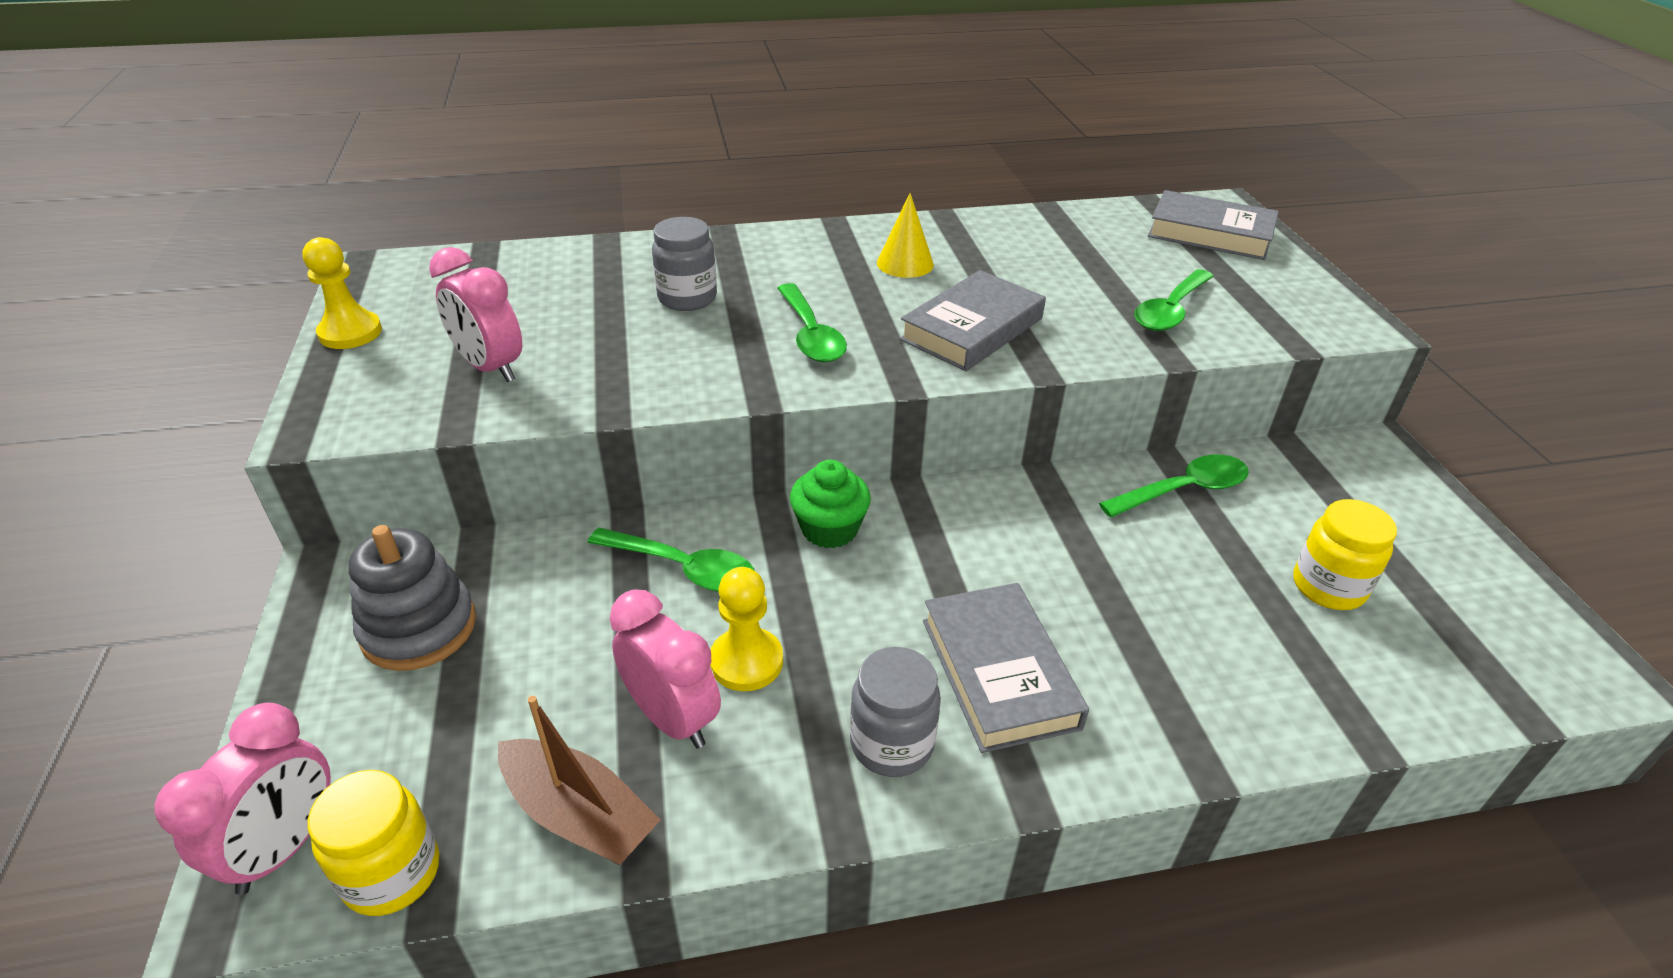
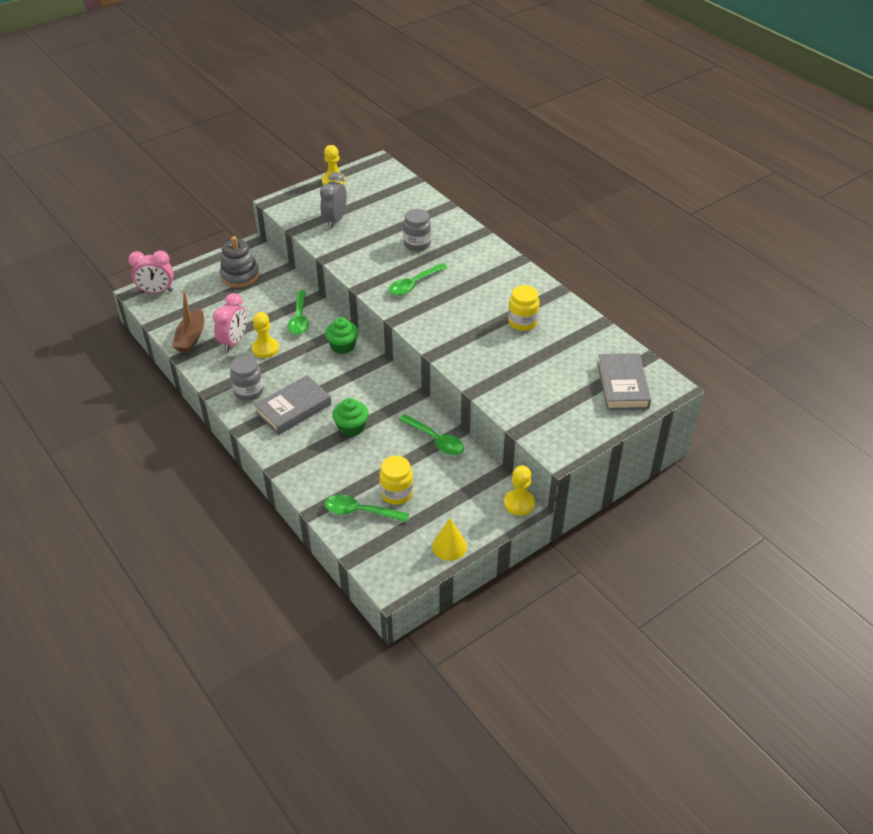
camera: 65 degrees right, 5 degrees up
(392, 873) = (158, 313): yellow jar -> yellow jar (522, 322)
(490, 368) = (335, 220): pink clock -> grey clock
(905, 263) = (497, 292): yellow cone -> yellow cone (449, 546)
(972, 329) = (453, 326): grey book -> none
(1103, 593) = (351, 427): none -> green cupcake
(1170, 311) = (520, 383): green spoon -> green spoon (360, 511)
(1373, 447) = (519, 503): none -> yellow pawn

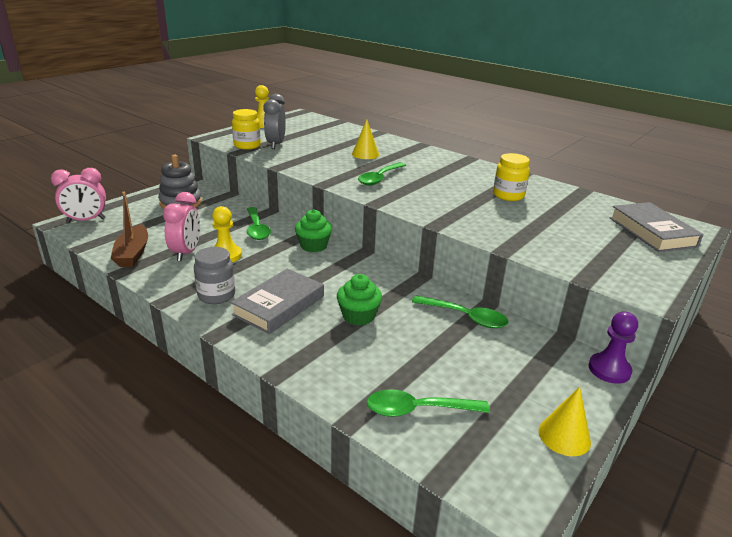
camera: 15 degrees left, 15 degrees down
(396, 493) = (453, 380): yellow jar -> yellow jar (247, 146)
(417, 244) = (365, 154): grey jar -> yellow cone
(519, 503) = (609, 369): yellow pawn -> purple pawn

